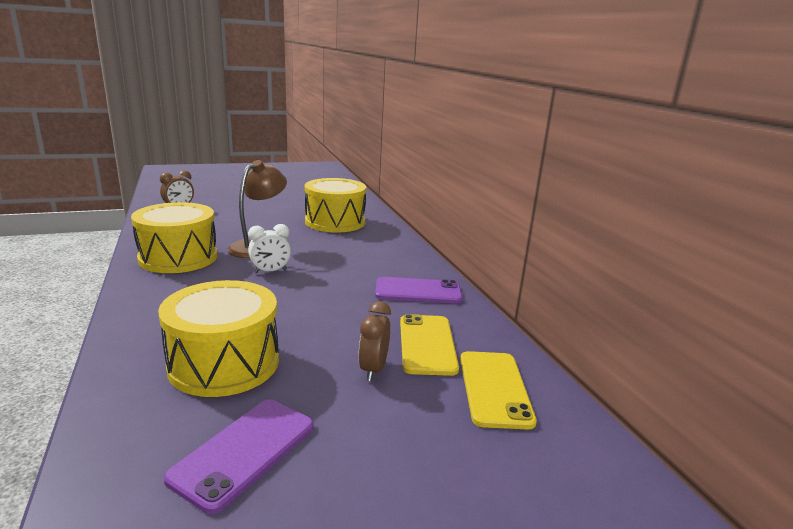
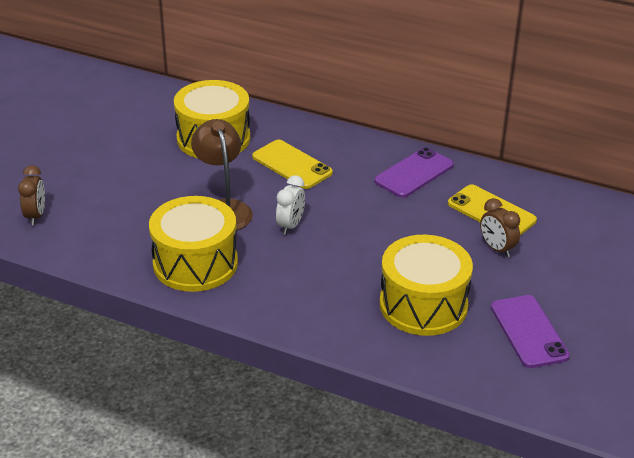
camera: 45 degrees left, 15 degrees up
(494, 388) = (564, 216): yellow phone -> yellow phone (292, 165)

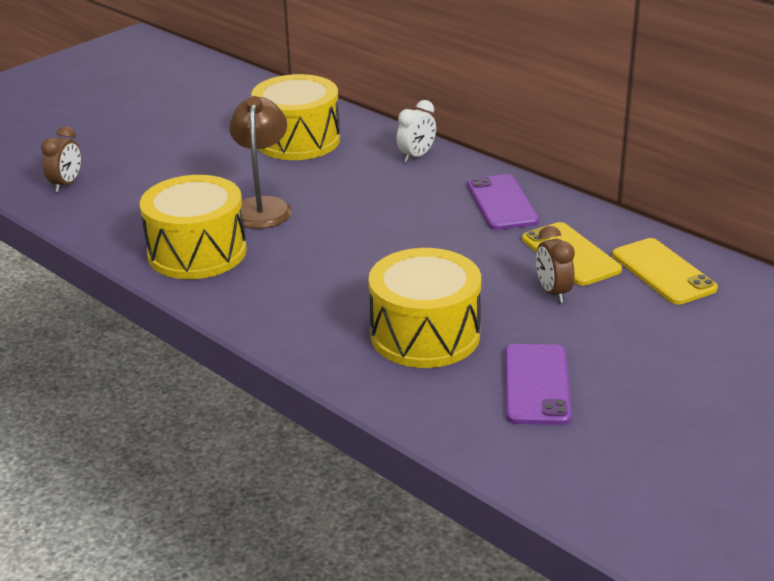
camera: 20 degrees right, 5 degrees down
(290, 225) = (325, 233): white clock -> white clock (416, 156)
(292, 165) = (366, 176): yellow phone -> yellow phone (663, 272)
(414, 173) = (502, 203): purple phone -> purple phone turned 75 degrees counterclockwise

